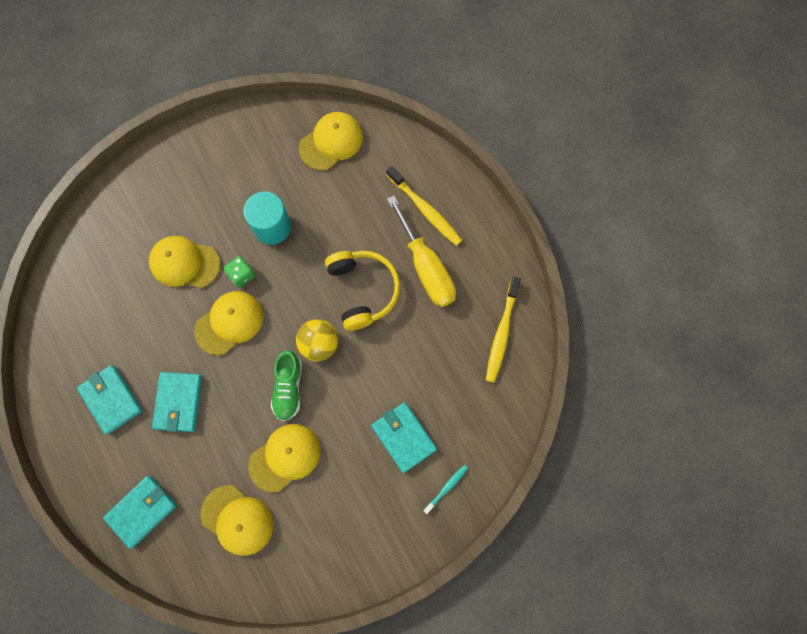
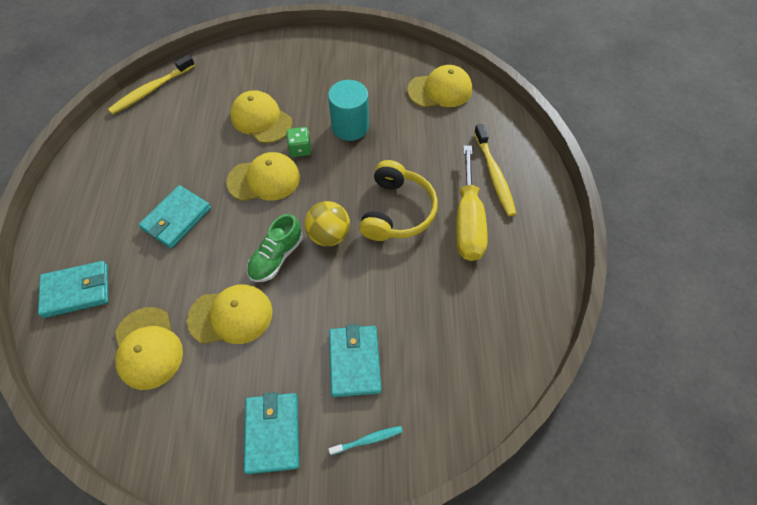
camera: 30 degrees right, 15 degrees down
(111, 399) = (127, 188): turquoise wallet -> turquoise wallet (272, 433)
(501, 333) = (512, 316): yellow toothbrush -> yellow toothbrush (151, 90)

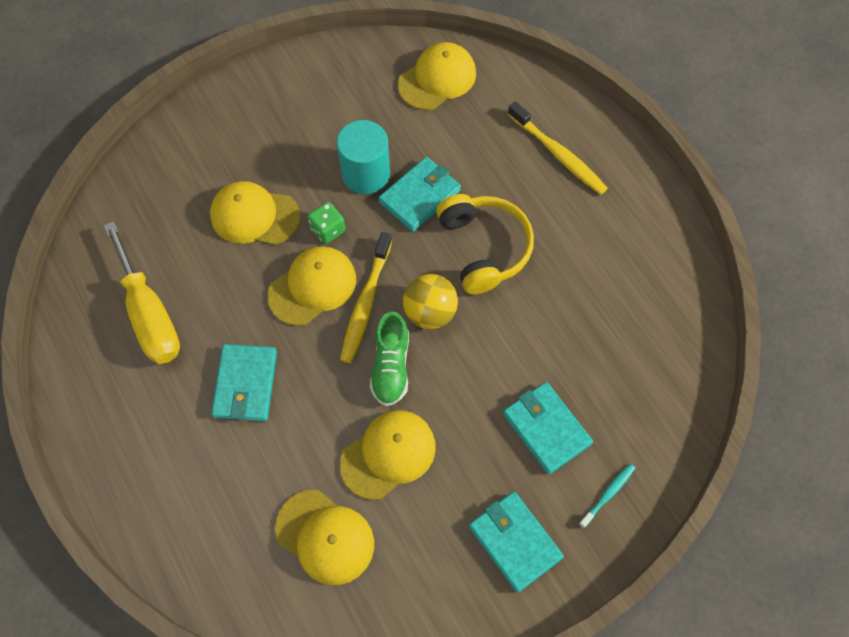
camera: 30 degrees left, 5 degrees up
(76, 291) = (194, 525): turquoise wallet -> turquoise wallet (419, 196)
(151, 90) = (86, 244): yellow toothbrush -> yellow toothbrush (366, 303)
(468, 221) = (563, 221): yellow screwdriver -> yellow screwdriver (150, 314)

